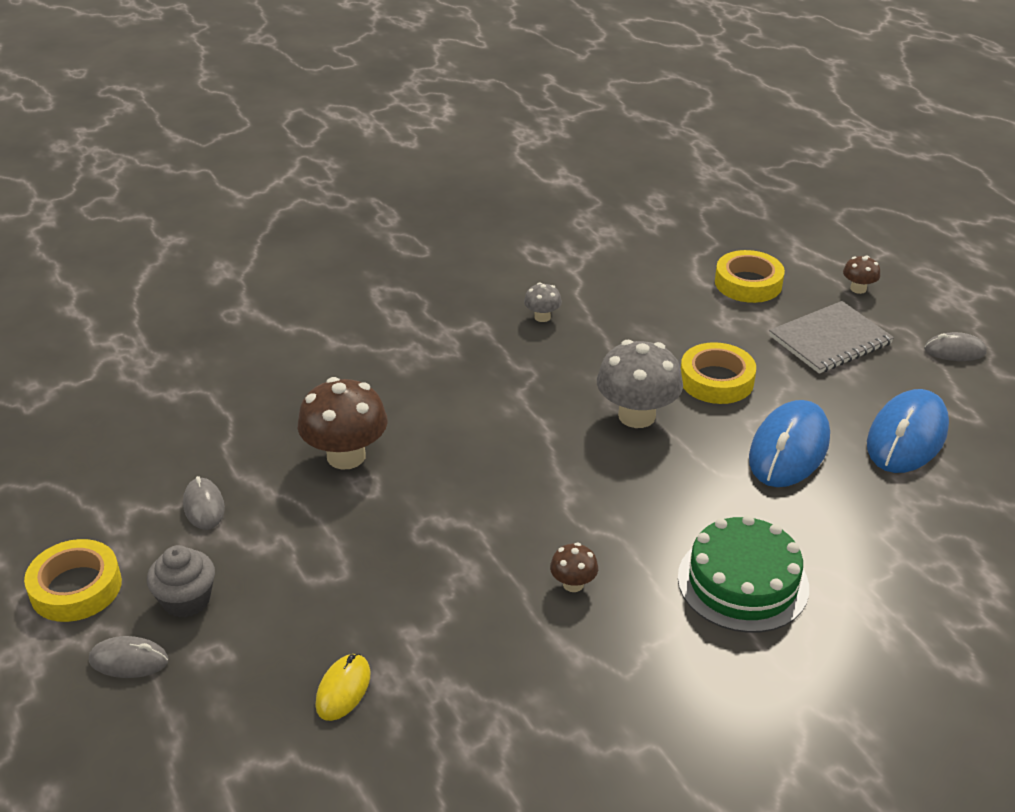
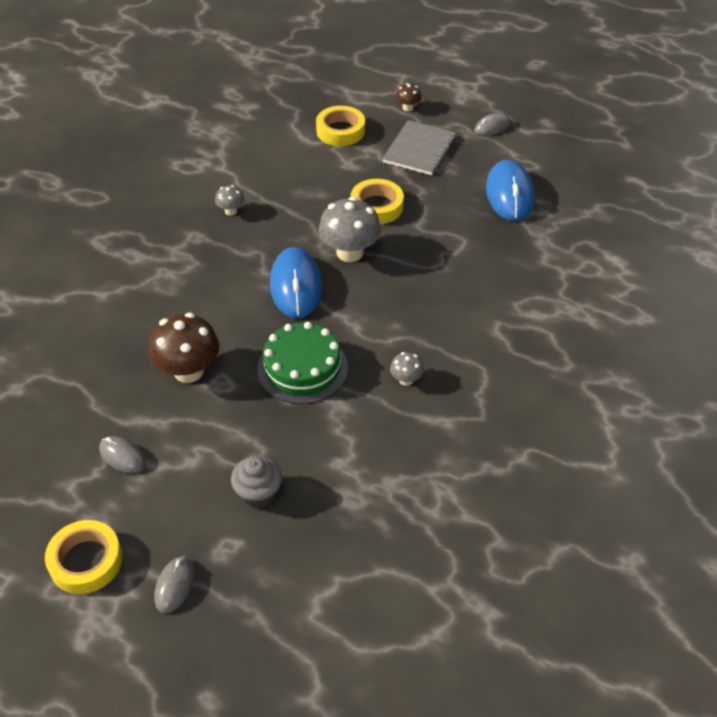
camera: 35 degrees left, 10 degrees up
(129, 660) = (174, 585): grey mouse -> grey mouse turned 45 degrees counterclockwise
(186, 600) = (174, 524): grey cupcake -> grey cupcake (258, 493)
(343, 689) = (331, 521): yellow mouse -> none
(573, 584) = (406, 380): brown mushroom -> grey mushroom
(743, 582) = (496, 328): green cake -> green cake (302, 368)
(789, 449) = (454, 232): blue mouse -> blue mouse (296, 286)

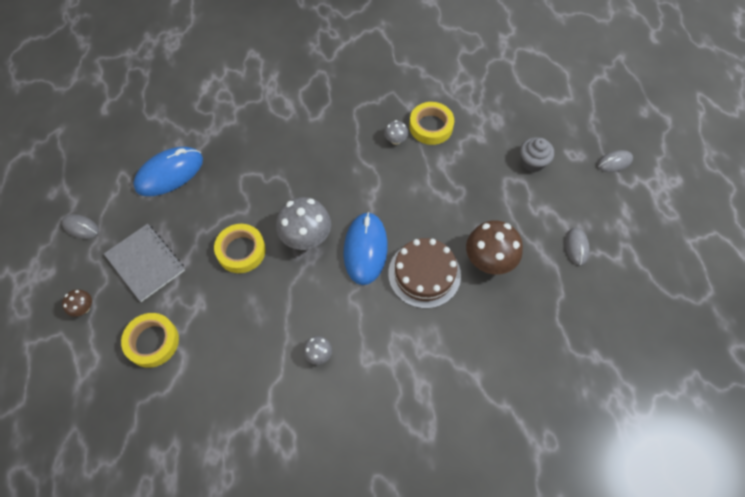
camera: 125 degrees left, 15 degrees up
(86, 561) = (645, 212): yellow tape -> yellow tape (431, 126)
(227, 314) = (424, 274): none -> brown cake
(296, 286) = (365, 249): blue mouse -> blue mouse turned 45 degrees counterclockwise
(302, 368) = (432, 198): green cake -> none
(419, 150) = (145, 263): grey notebook -> grey notebook turned 60 degrees clockwise

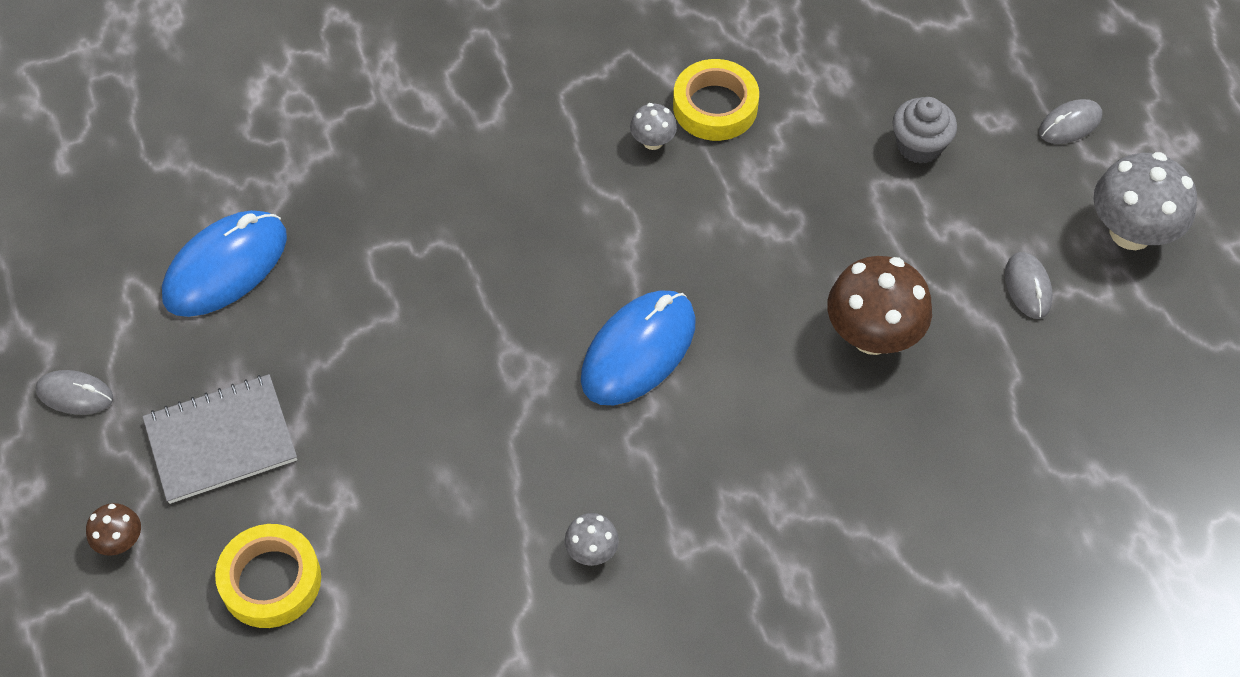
camera: 10 degrees left, 5 degrees down
(145, 263) = (221, 440): grey notebook -> grey notebook turned 60 degrees counterclockwise
(241, 251) = (402, 390): yellow tape -> none
(306, 237) = (521, 346): grey mushroom -> grey mushroom (1131, 232)
(365, 249) = (638, 351): blue mouse -> blue mouse turned 45 degrees clockwise
(424, 274) = (758, 378): brown cake -> none

